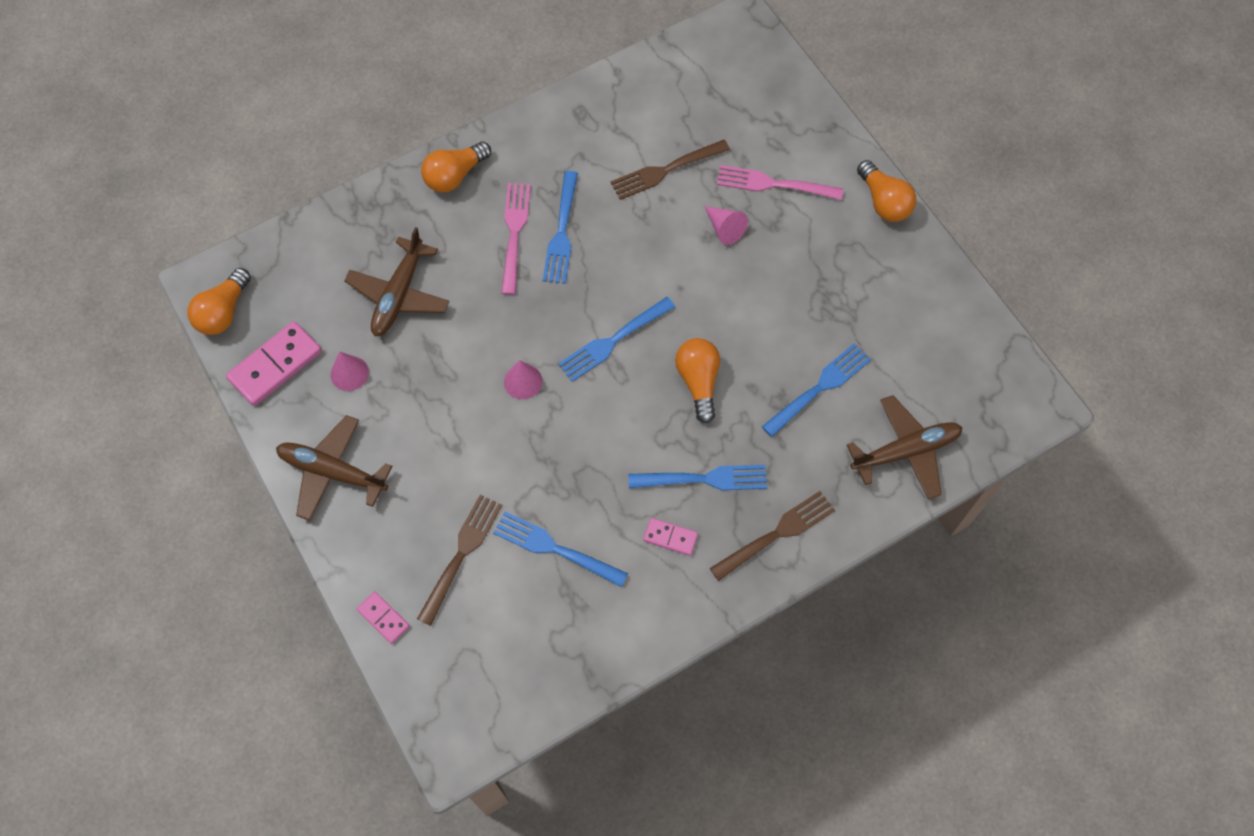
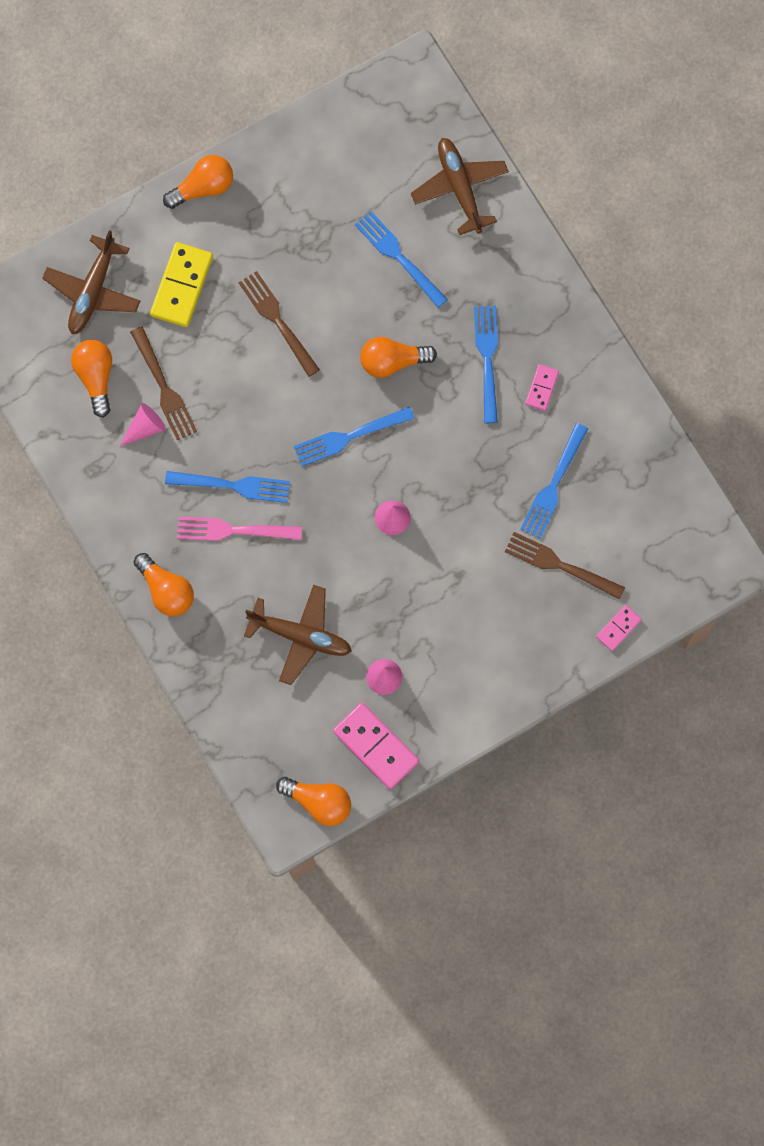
camera: 90 degrees left, 10 degrees up
(332, 472) = (483, 684): brown plane -> brown plane (93, 291)
(614, 340) = (350, 436): blue fork -> blue fork turned 105 degrees clockwise
(675, 113) = (96, 377): none -> orange light bulb
(724, 228) = (231, 334): pink cone -> pink cone (145, 428)
(775, 184) = (181, 286): pink fork -> yellow domino
(776, 535) = (538, 300): brown fork -> brown fork (278, 321)

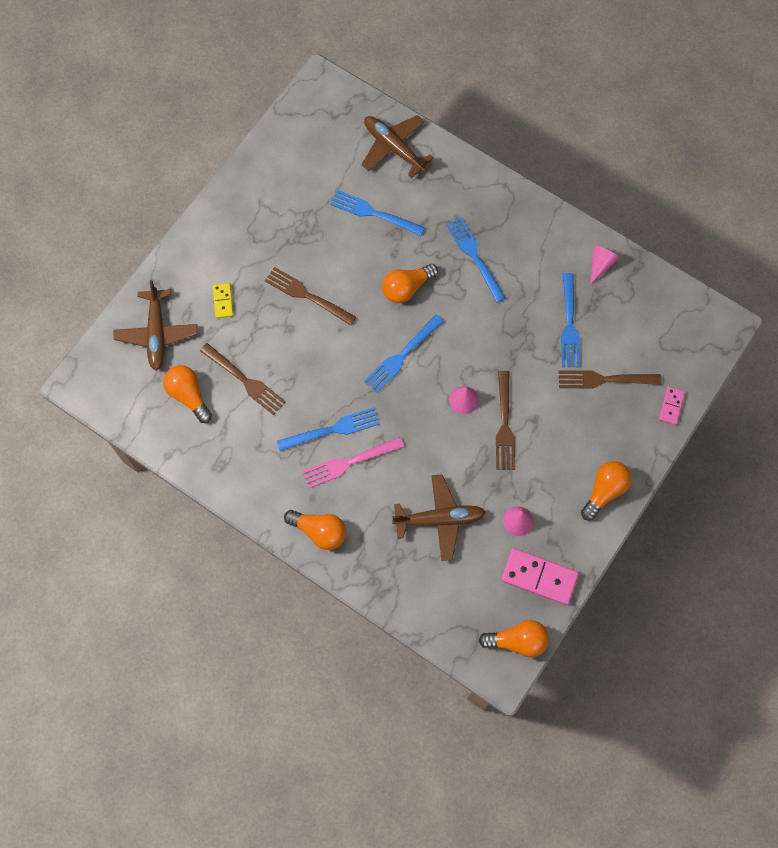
camera: 25 degrees left, 5 degrees down
(145, 428) = (244, 416): pink cone -> pink cone (600, 264)
(181, 286) = (223, 301): yellow domino -> yellow domino, size x0.54
(203, 187) = (205, 225): orange light bulb -> orange light bulb (604, 491)
(423, 564) = (504, 424): none -> brown fork
(542, 388) = (524, 260): pink domino -> none

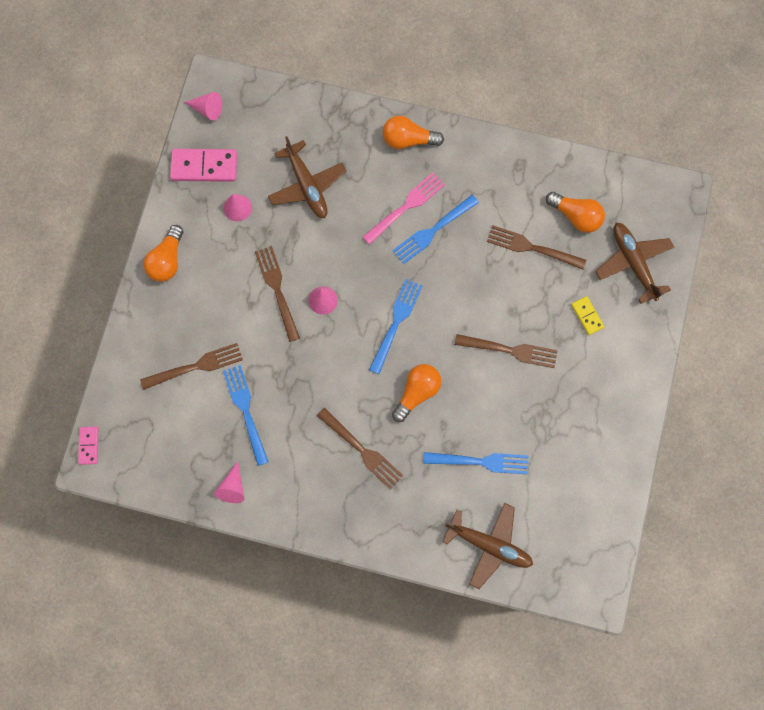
camera: 160 degrees right, 5 degrees up
(440, 519) = (307, 185): brown plane -> brown plane turned 90 degrees counterclockwise
(475, 257) = (361, 450): blue fork -> brown fork
(517, 641) = (207, 109): orange light bulb -> pink cone
(671, 406) = (125, 362): pink domino -> pink domino (89, 445)

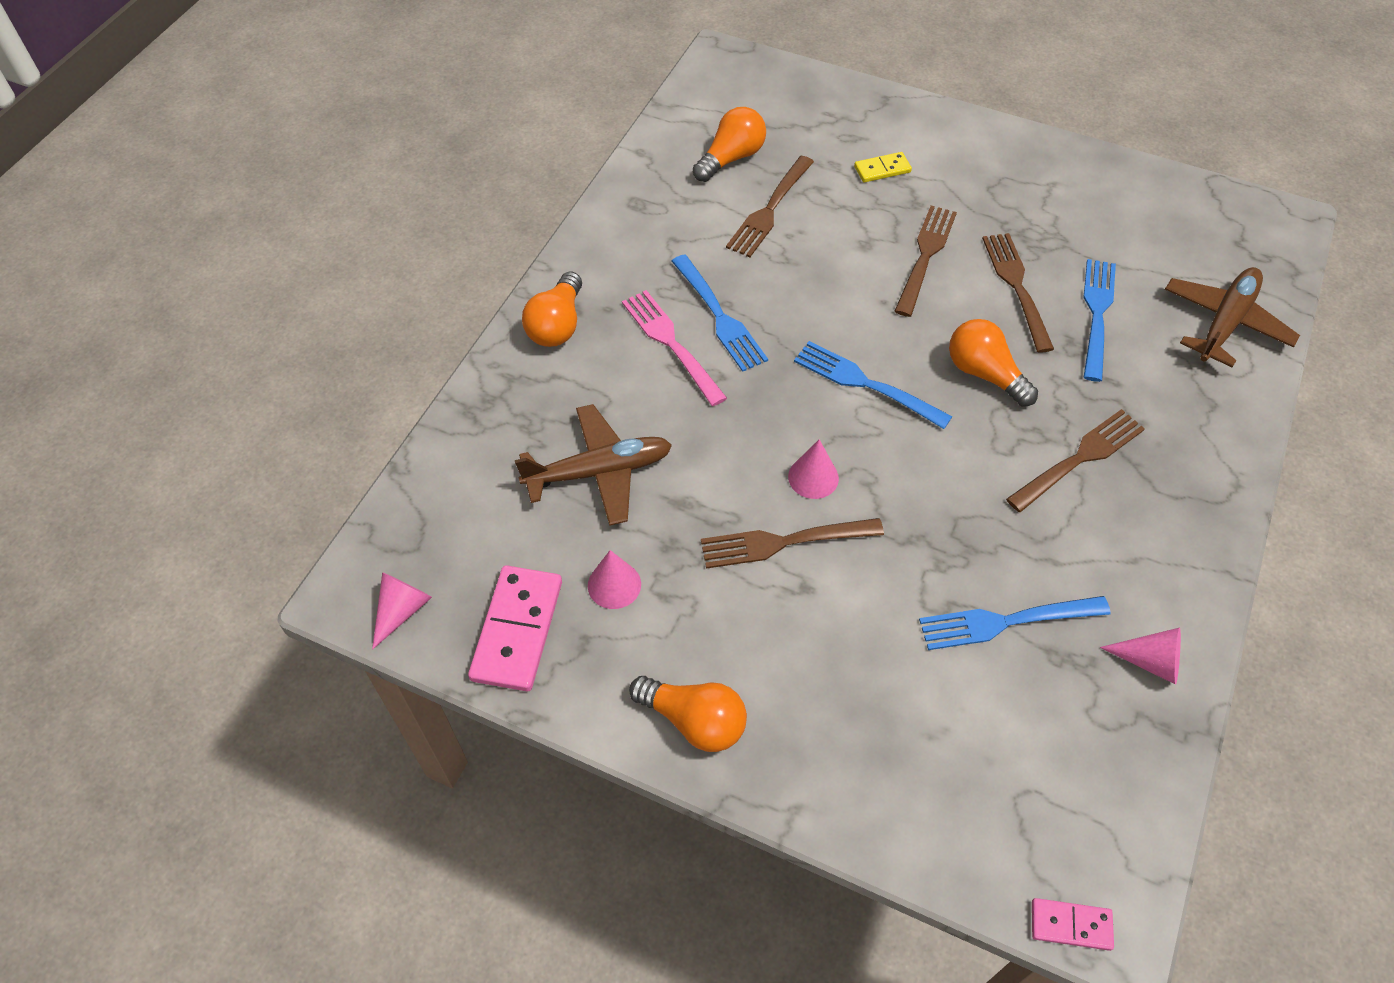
camera: 80 degrees left, 20 degrees down
(195, 367) = (916, 697): brown fork -> brown fork (1017, 287)
(633, 263) = (811, 114): brown plane -> none

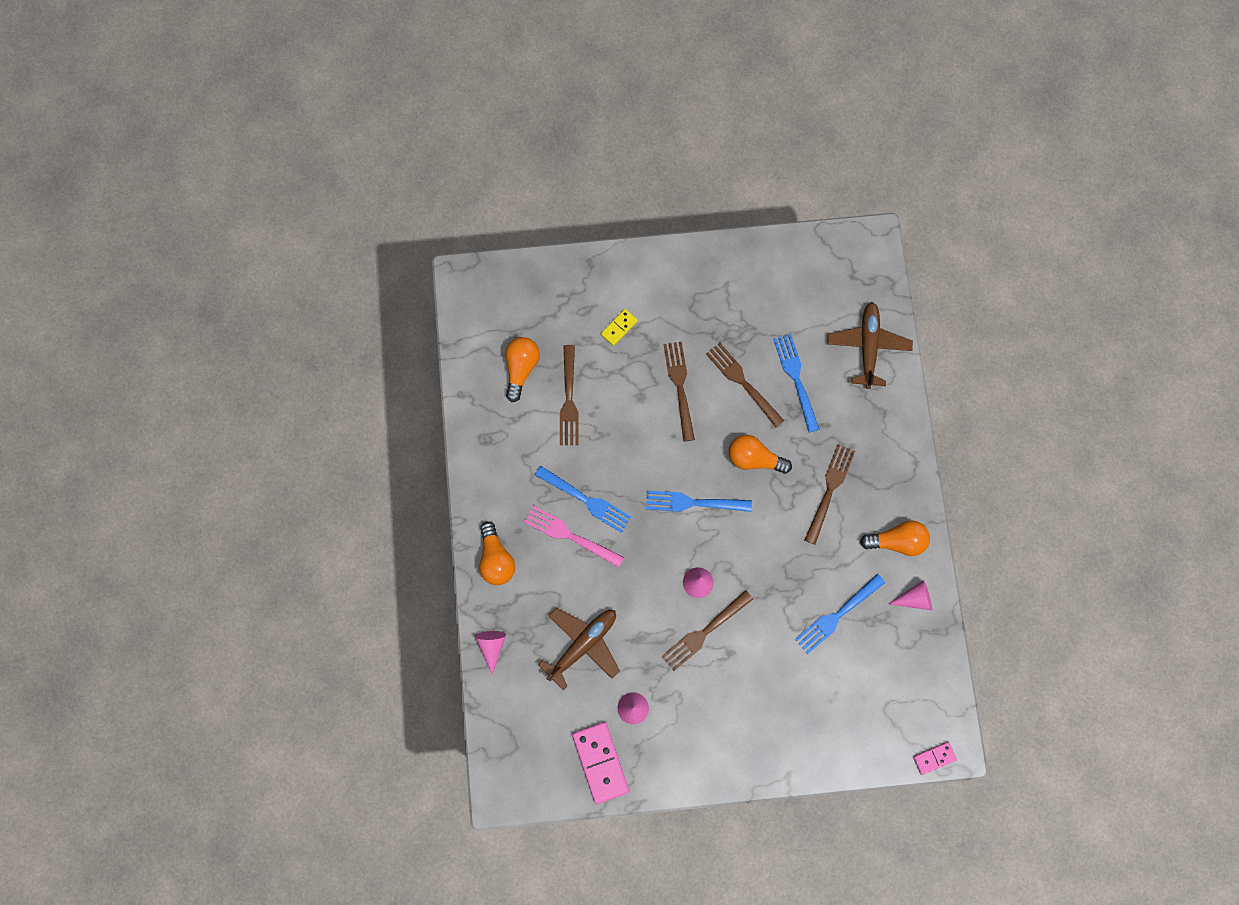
camera: 30 degrees left, 20 degrees up
(402, 610) = (534, 786): pink cone -> pink cone (492, 646)
(694, 720) = (716, 759): orange light bulb -> orange light bulb (896, 541)

